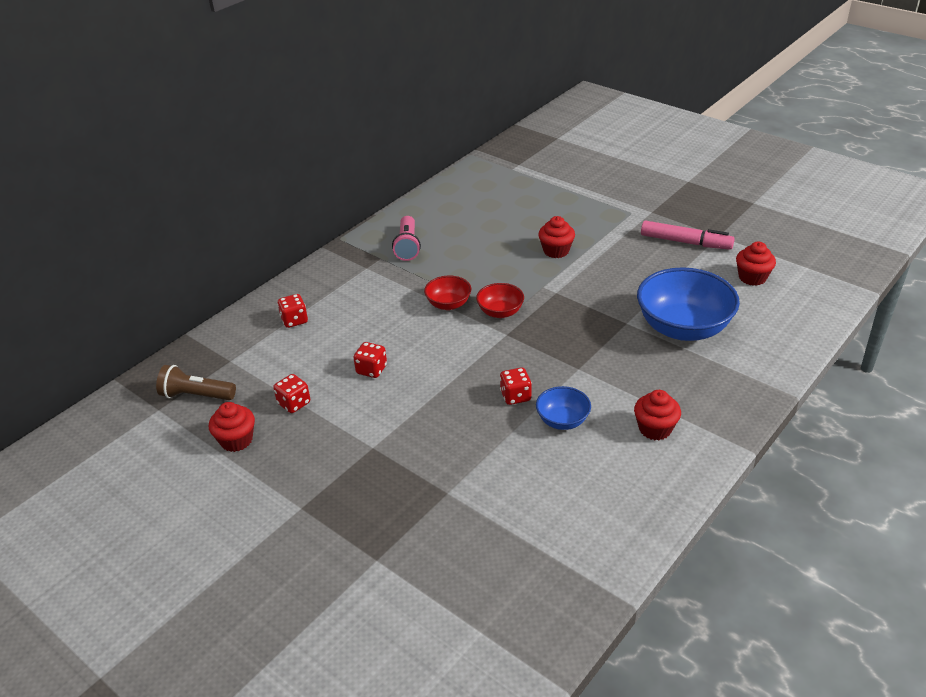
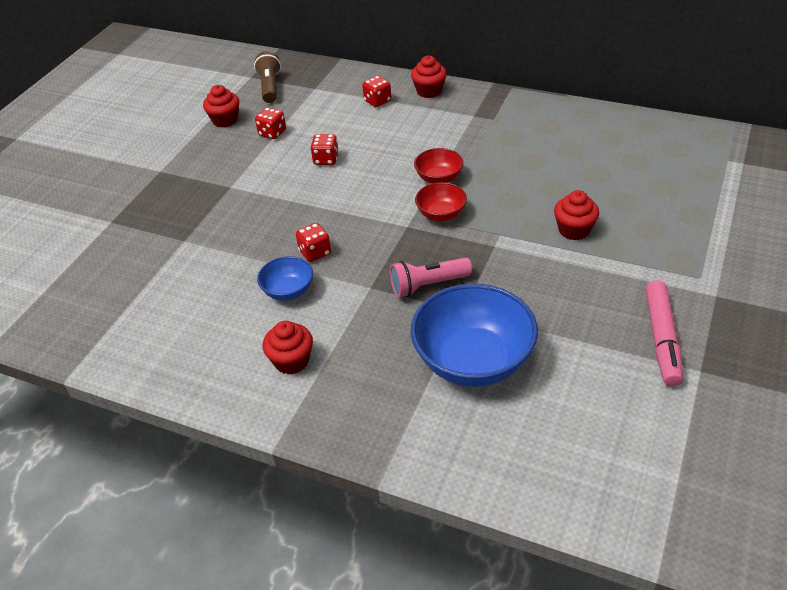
camera: 75 degrees right, 5 degrees up
(407, 246) = (522, 129): pink flashlight -> pink flashlight (428, 285)
(752, 277) = (616, 417): red cupcake -> red cupcake (429, 91)

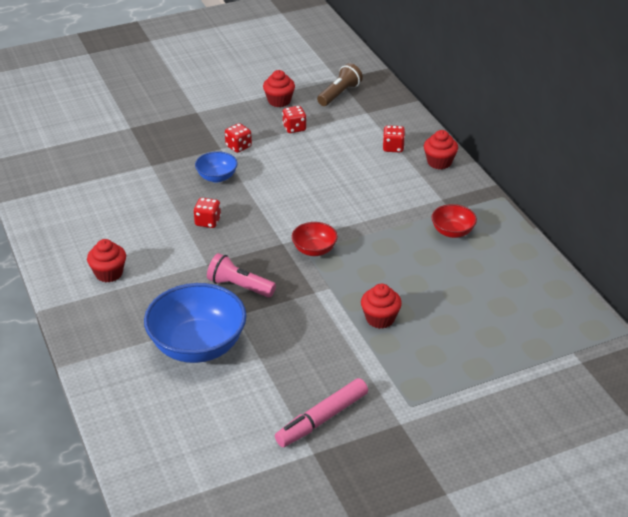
camera: 40 degrees right, 5 degrees down
(288, 291) = (162, 234): blue bowl -> blue bowl (217, 177)
(326, 159) = (300, 167): red dice -> red dice (238, 146)
(439, 178) = (349, 226): red bowl -> red bowl (452, 232)

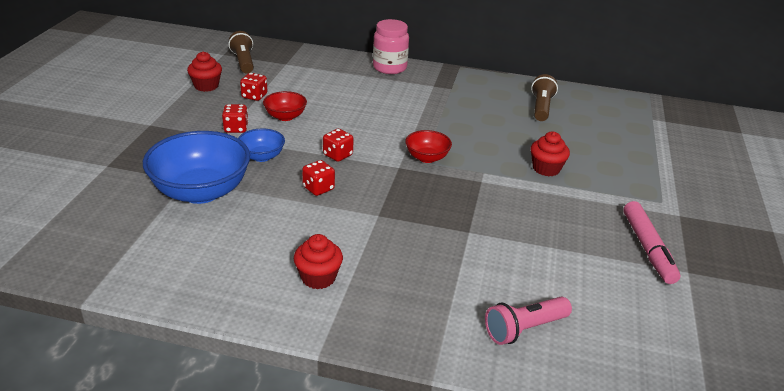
camera: 55 degrees left, 5 degrees down
(197, 346) = (490, 271): blue bowl -> blue bowl (201, 191)
(239, 286) = (431, 212): pink flashlight -> pink flashlight (524, 329)
(393, 148) = (346, 74): red dice -> red dice (338, 155)
(439, 162) = (389, 68): red cupcake -> pink jar
(452, 232) = (476, 99): red bowl -> red bowl (285, 116)
(491, 274) = (541, 107): none -> brown flashlight

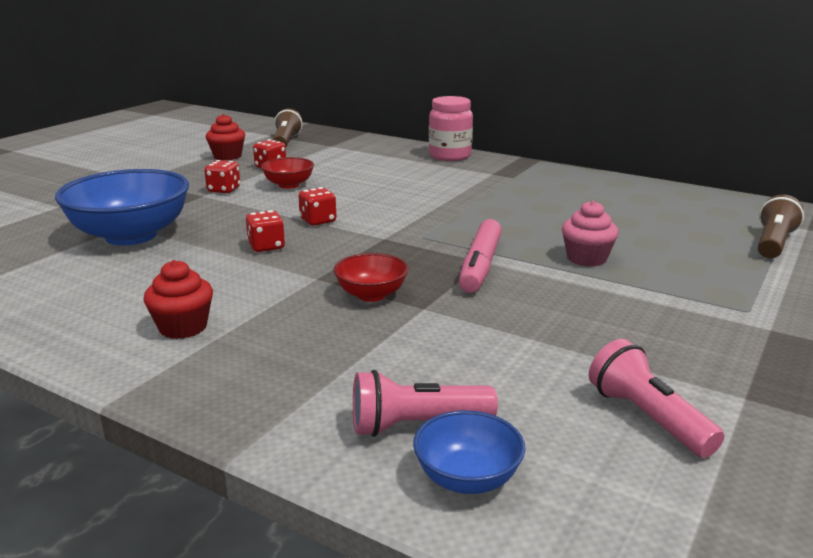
camera: 20 degrees right, 10 degrees down
(261, 156) = (228, 214): blue bowl -> blue bowl (467, 478)
(427, 158) = (428, 233): red bowl -> red bowl (371, 295)
(541, 107) = (623, 202): brown flashlight -> brown flashlight (773, 243)
(546, 169) = (586, 258): red cupcake -> pink cupcake
(646, 297) = (648, 418): none -> pink flashlight
(647, 248) = (690, 360): pink marker -> pink marker (480, 266)

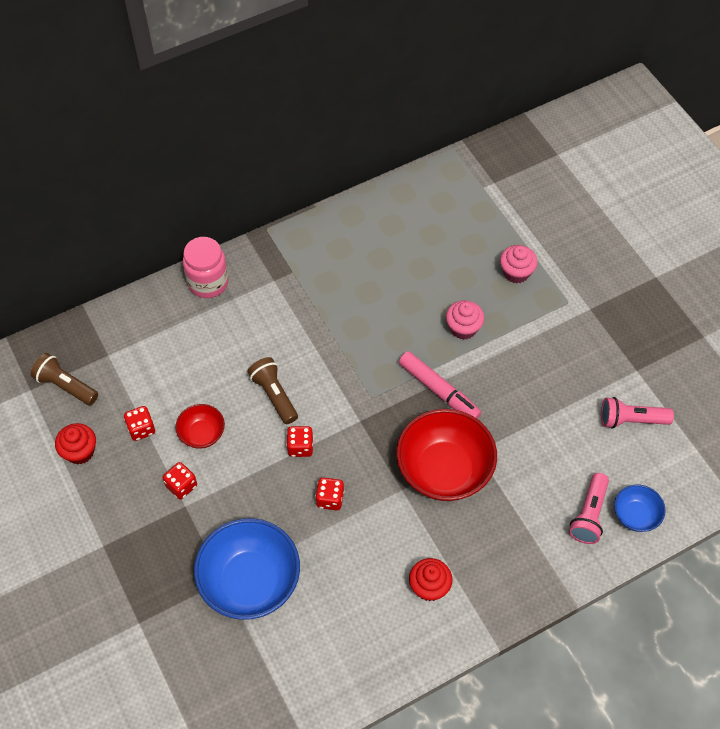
camera: 60 degrees left, 35 degrees up
(371, 295) = (444, 470): red bowl -> red bowl, size x2.00
(720, 268) = (516, 272): none -> pink cupcake
(773, 243) = (502, 218): brown flashlight -> brown flashlight (274, 395)

